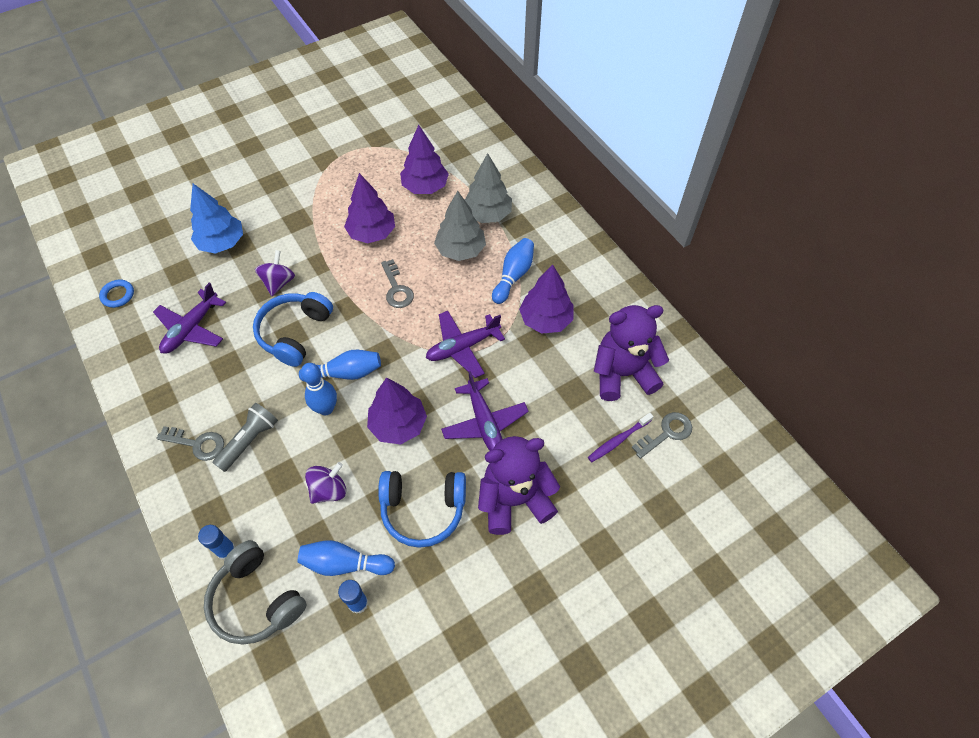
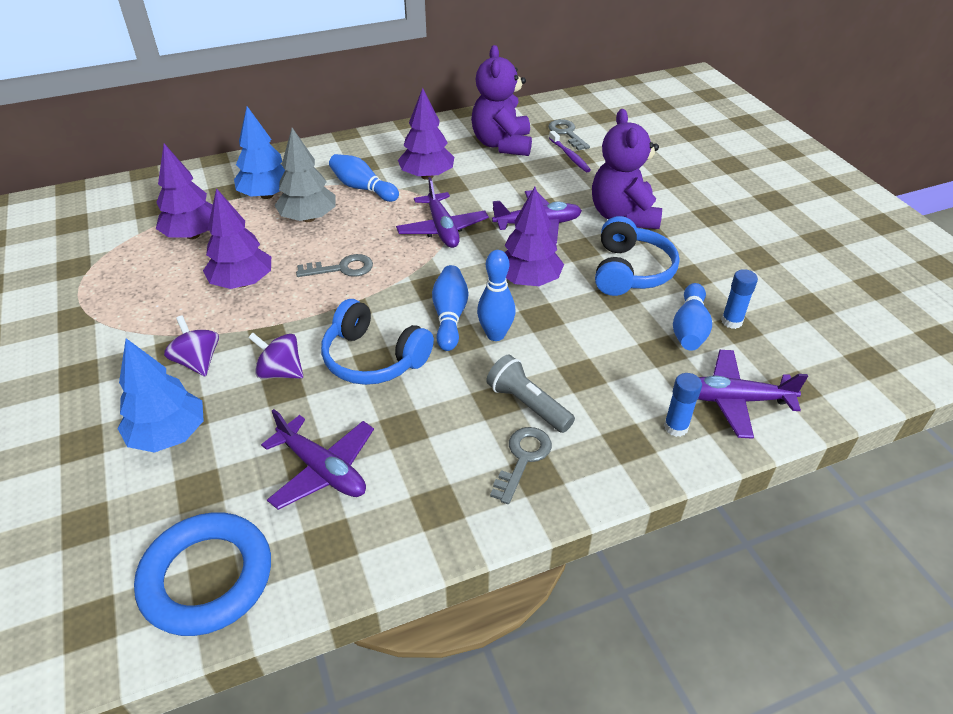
camera: 80 degrees left, 15 degrees down
(118, 295) = (207, 577): blue ring -> blue ring, size x2.21
(256, 600) = (735, 400): grey headphones -> purple plane
(329, 490) = (603, 337): purple spinning top -> purple spinning top (198, 362)
(487, 214) = (267, 195): grey tree -> blue tree

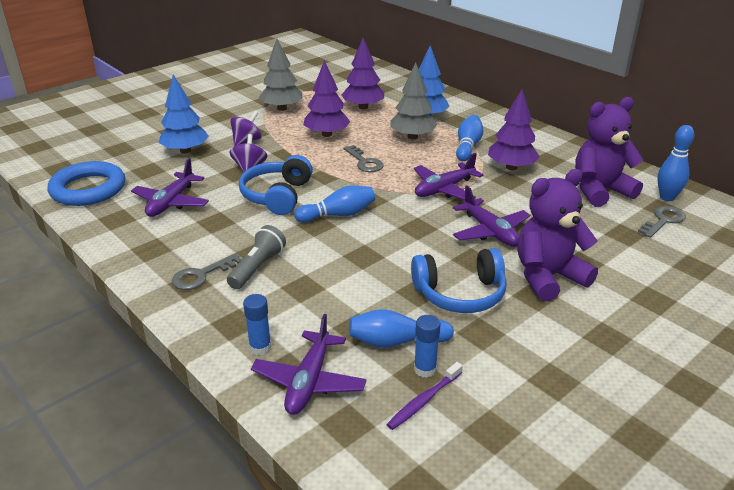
camera: 70 degrees right, 10 degrees down
(121, 307) = (282, 108): none -> grey tree
(495, 334) = (328, 238): blue bowling pin -> blue bowling pin (667, 197)
(523, 459) = (201, 275): grey key -> grey key turned 135 degrees clockwise
(529, 280) = (406, 241): purple tree -> none
(569, 156) = (622, 229): purple toothbrush -> purple toothbrush (424, 401)
(735, 400) = (309, 381): purple plane -> purple plane turned 150 degrees counterclockwise

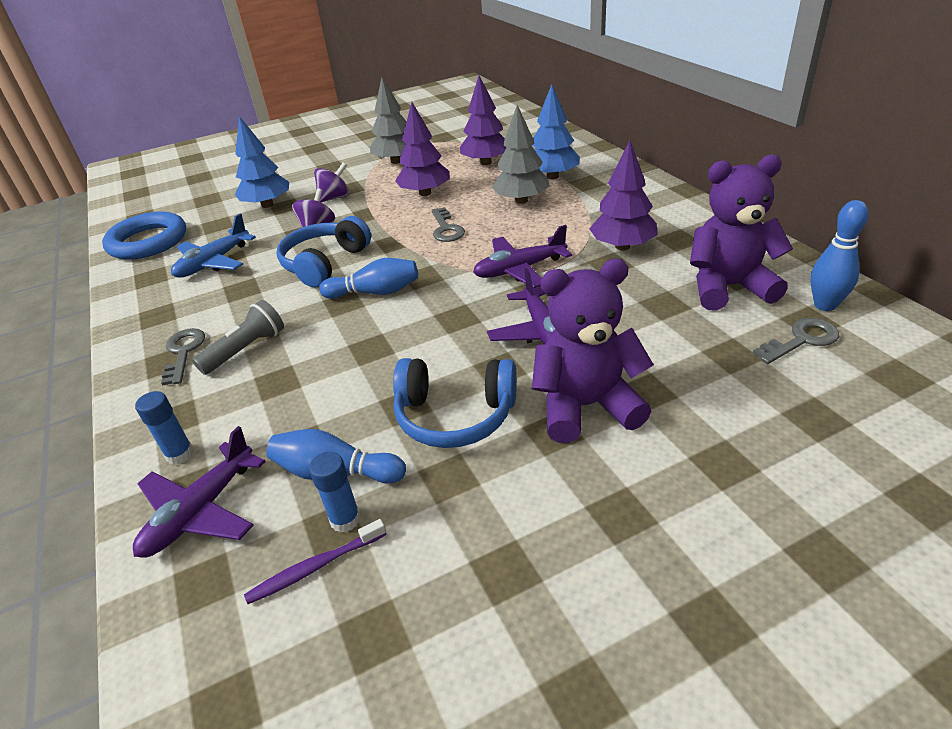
camera: 20 degrees right, 5 degrees up
(171, 202) = (214, 262): purple plane -> blue plane
(201, 275) = (183, 352): grey key -> grey key turned 105 degrees clockwise
(468, 146) = (582, 216): blue bowling pin -> none

